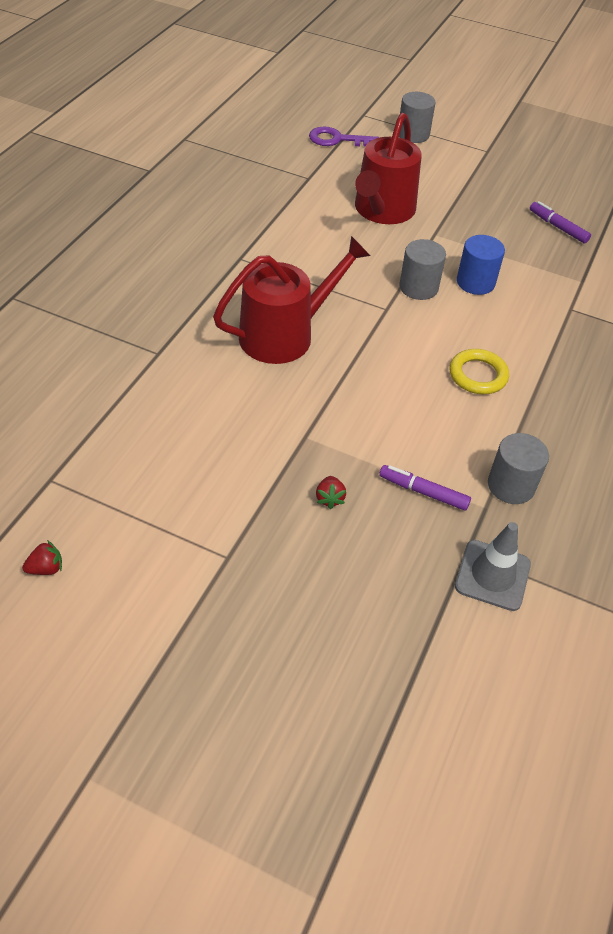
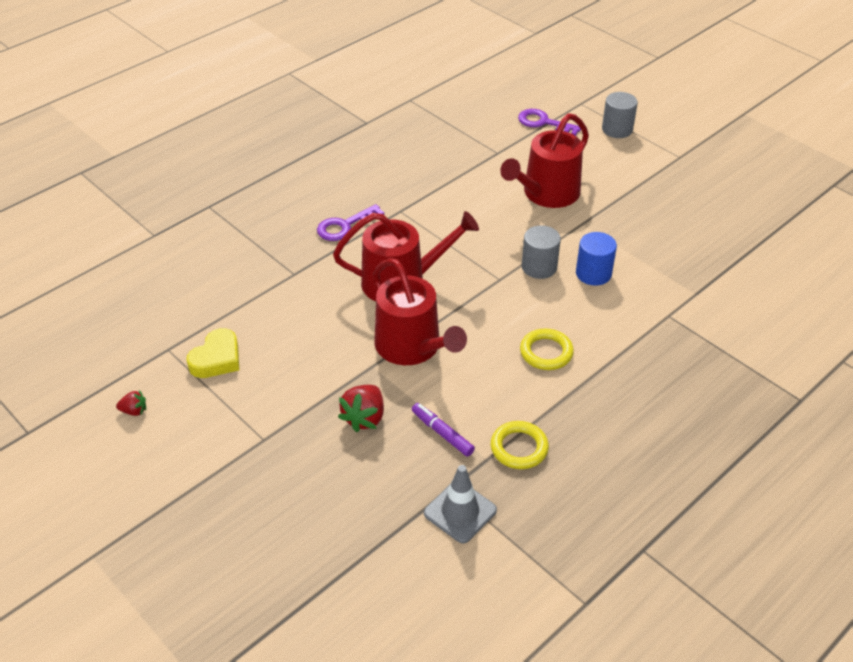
camera: 25 degrees right, 5 degrees down
(118, 475) = (217, 359): none -> yellow heart
(187, 287) = (345, 226): none -> purple key
(329, 498) = (364, 418): red strawberry -> red strawberry, size x1.80
(337, 404) = (412, 347): none -> red watering can
(511, 485) = (519, 448): grey cylinder -> yellow ring
(558, 227) = (704, 240): purple marker -> none

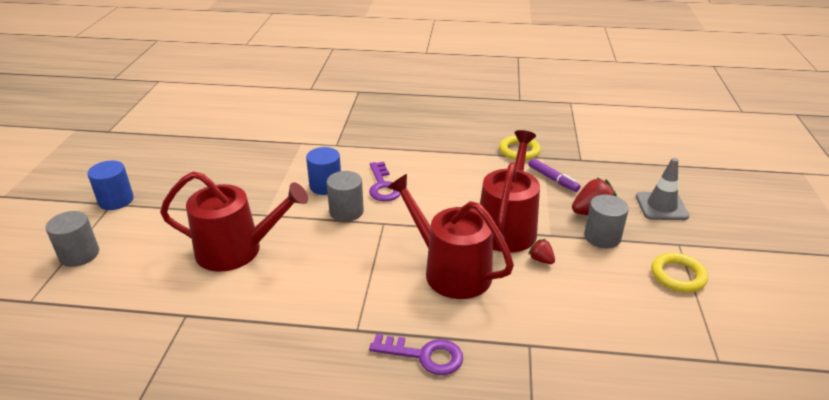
camera: 130 degrees left, 10 degrees down
(134, 411) = (783, 328): red strawberry -> red strawberry (541, 260)
(217, 359) = (674, 320): yellow heart -> none
(331, 396) = (602, 237): none -> grey cylinder
(442, 433) = (552, 179): purple marker -> purple marker turned 45 degrees counterclockwise
(460, 512) = (588, 150): grey traffic cone -> grey traffic cone (661, 206)
(543, 122) = (94, 310): purple key -> purple key (383, 186)
(546, 352) = (432, 172): yellow ring -> yellow ring (678, 275)
(683, 160) = (116, 200): none -> blue cylinder

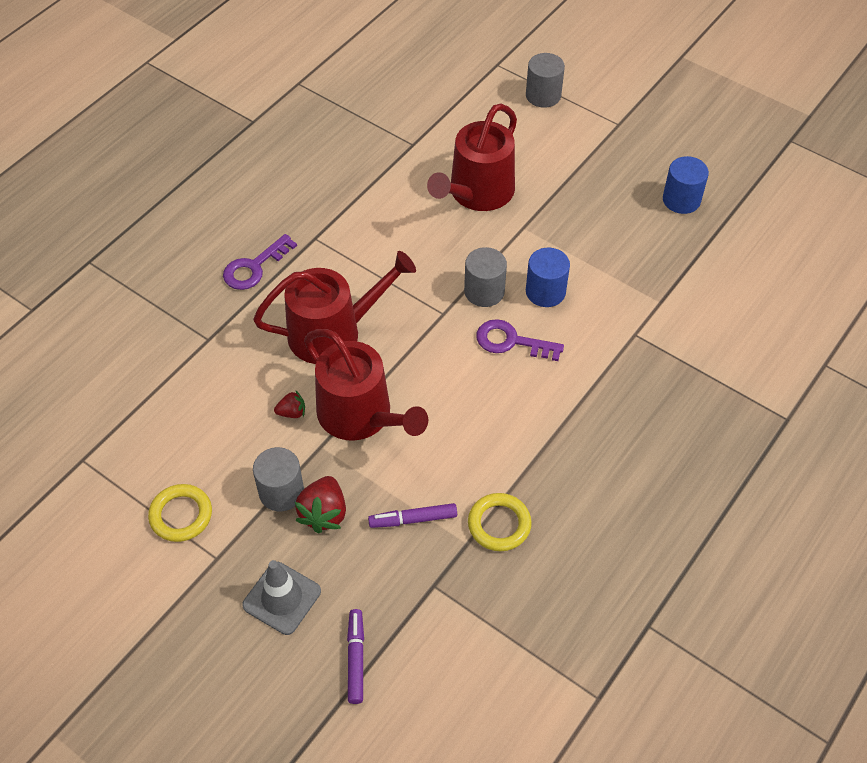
camera: 120 degrees right, 20 degrees up
(116, 200) = (622, 128): blue cylinder -> blue cylinder (681, 200)
(652, 168) = (356, 659): none -> purple marker

